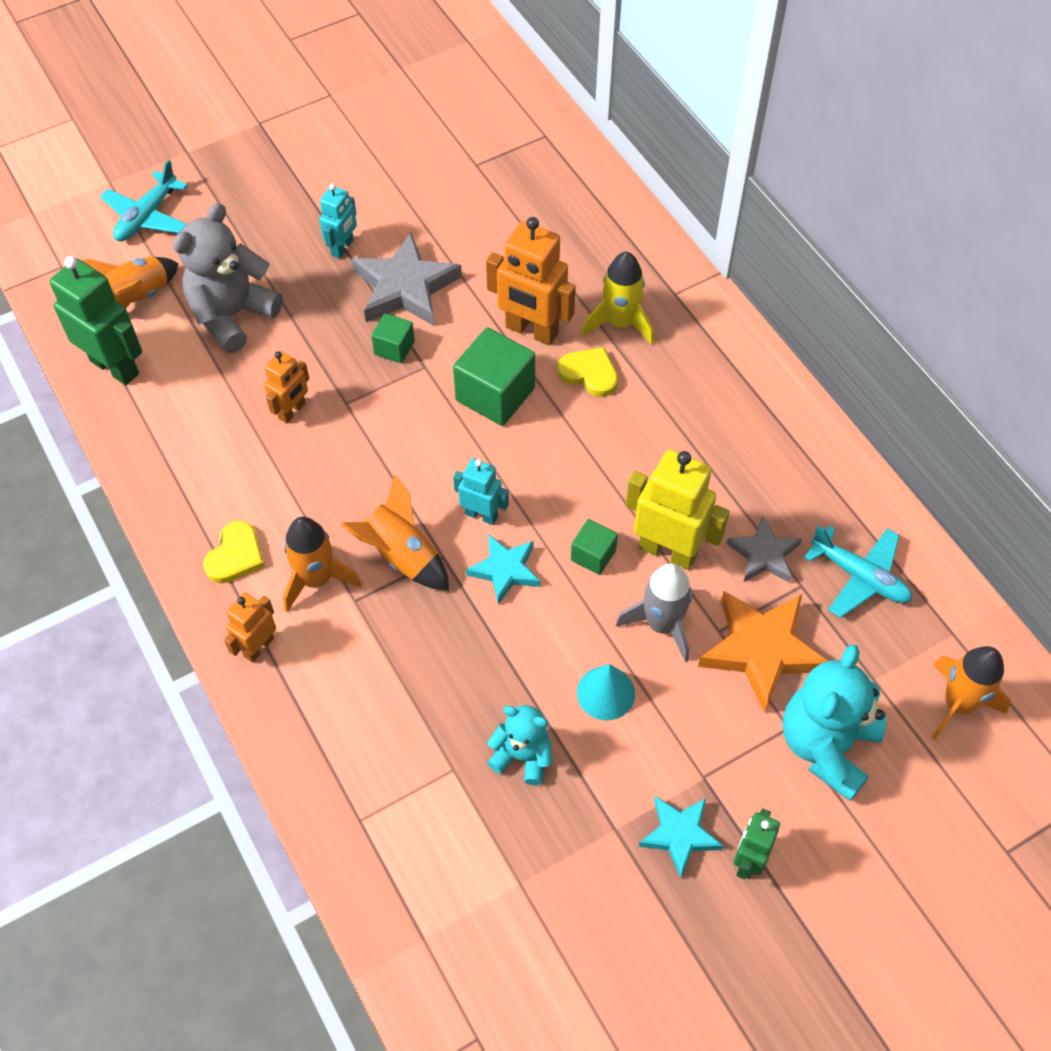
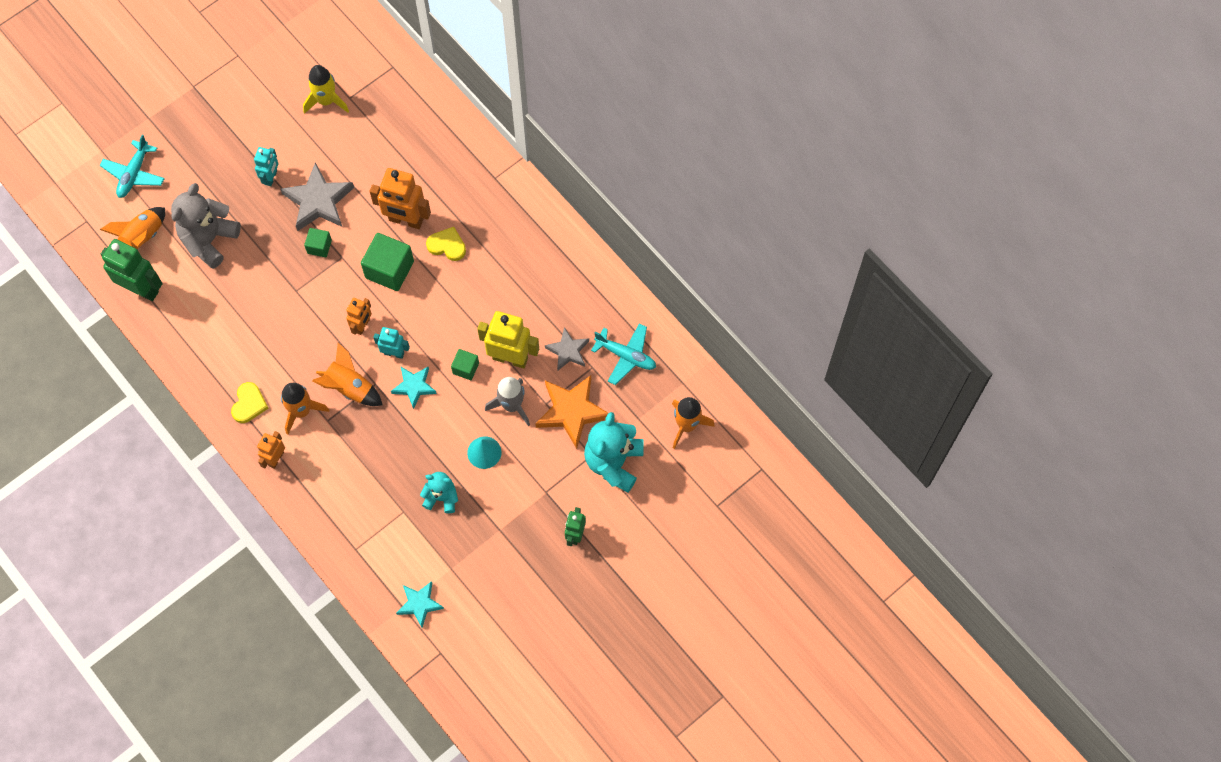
camera: 10 degrees left, 10 degrees up
(292, 411) = (263, 302): orange robot -> orange robot (362, 326)
(620, 323) = (462, 205): yellow rocket -> yellow rocket (326, 101)
(680, 835) = (536, 527): turquoise star -> turquoise star (419, 604)

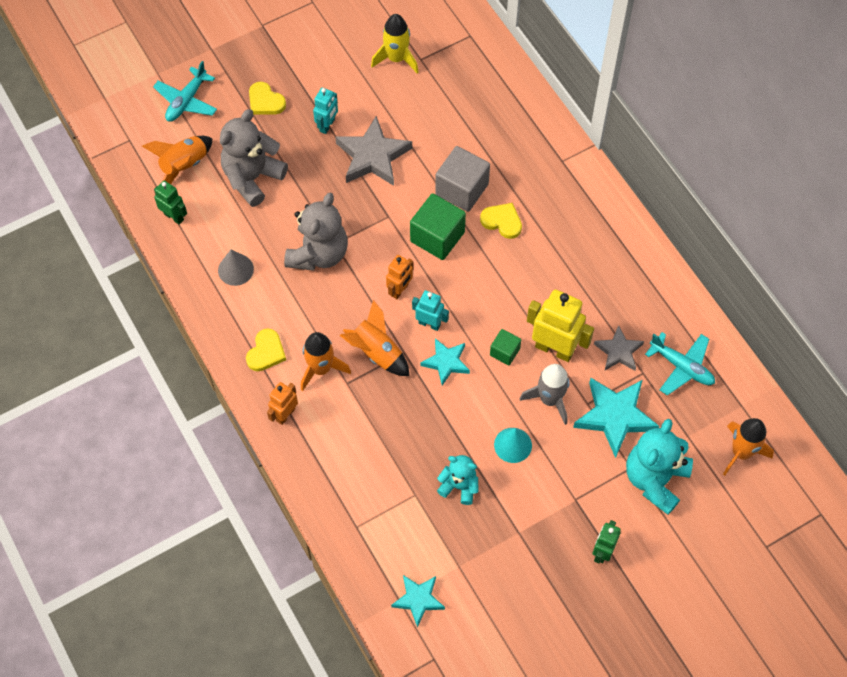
camera: 10 degrees right, 5 degrees down
(142, 289) = (174, 216): green robot -> green robot, size x0.57
(208, 331) = (235, 269): none -> grey cone
(209, 163) = (265, 101): none -> yellow heart
(282, 303) = (318, 253): none -> grey teddy bear
(319, 247) = (366, 202): green cube -> none
(406, 220) = (462, 189): orange robot -> grey cube
(572, 411) = (615, 416): orange star -> turquoise star

